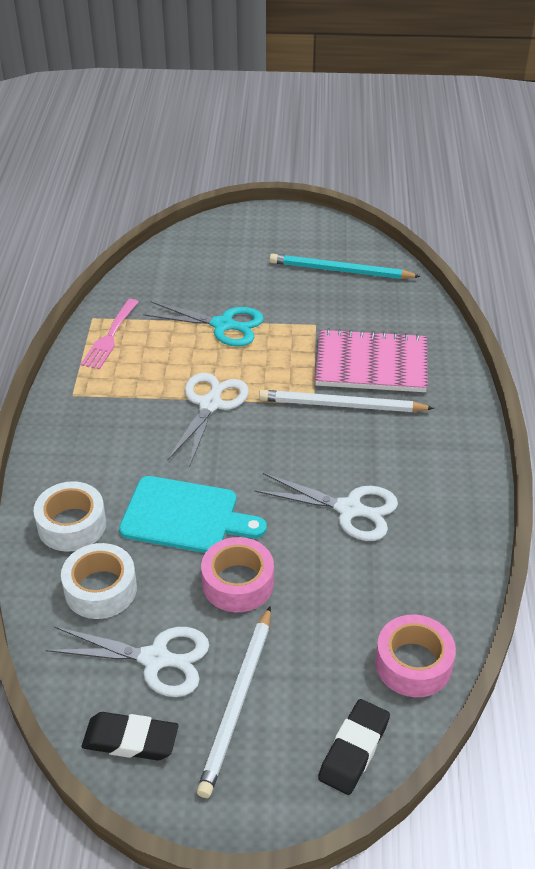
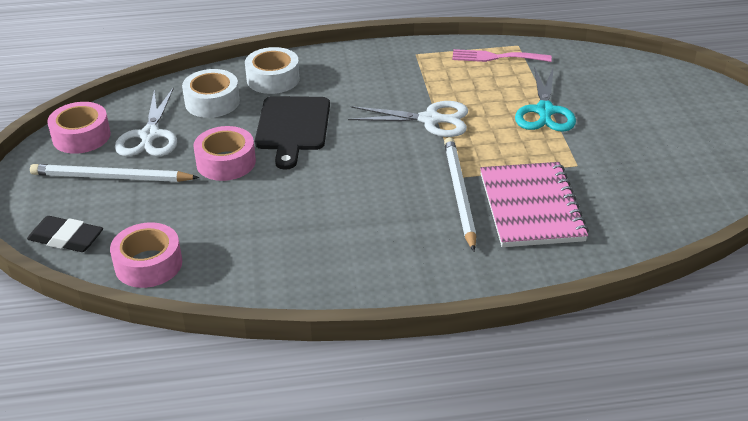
camera: 80 degrees right, 5 degrees down
(130, 740) = (81, 136): black eraser -> pink tape
(185, 516) = (293, 127): turquoise cutting board -> black cutting board
(340, 271) = (680, 171): turquoise pencil -> none
(350, 509) = (320, 212): white scissors -> none

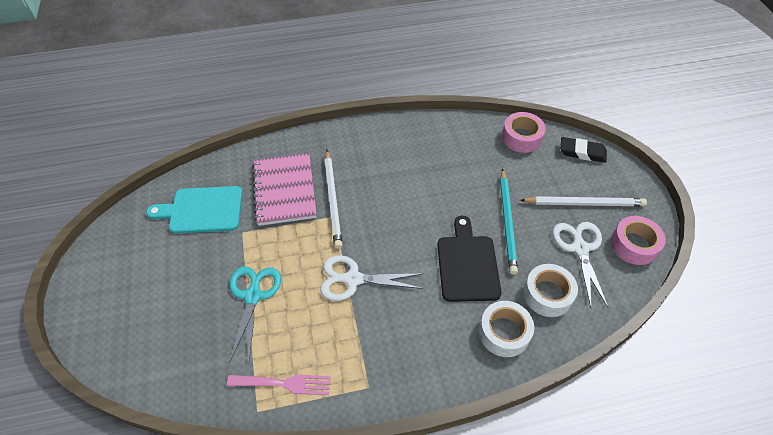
camera: 175 degrees right, 15 degrees up
(226, 162) = (507, 222): pink tape -> turquoise pencil
(642, 189) = (202, 210): none -> turquoise cutting board

